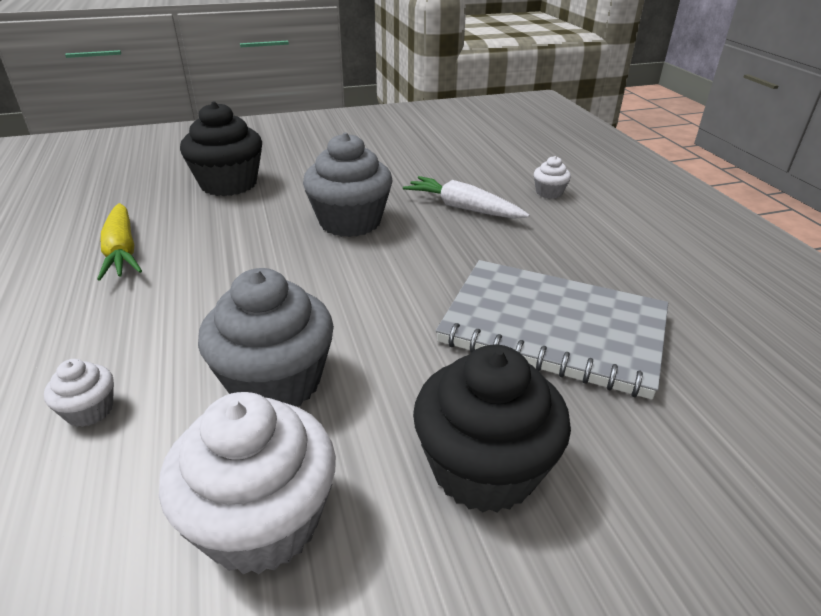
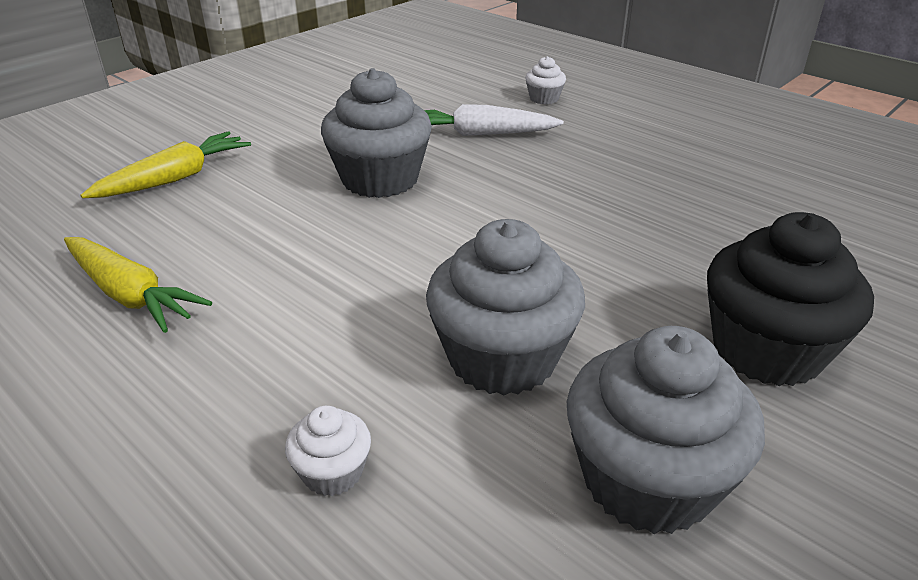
camera: 30 degrees left, 0 degrees up
(229, 184) = (175, 178): black cupcake -> yellow carrot
(262, 521) = (647, 480): white cupcake -> grey cupcake
(553, 329) = (687, 218): grey notebook -> none

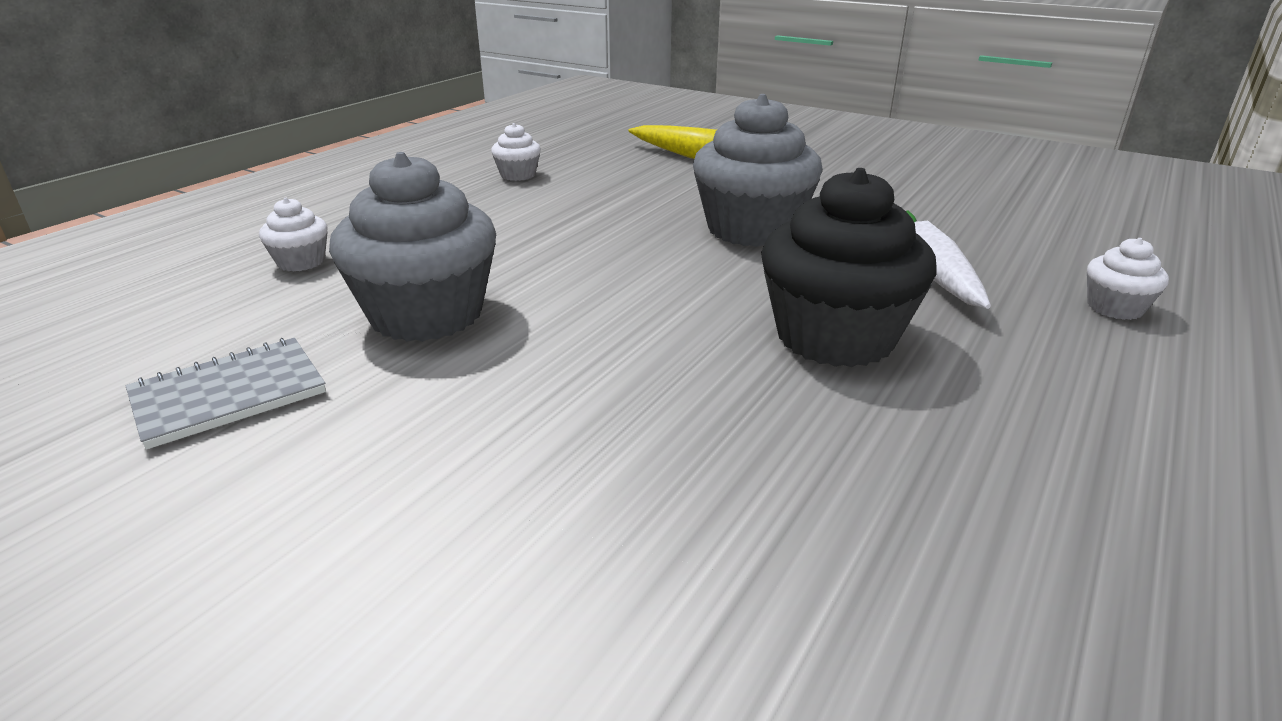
camera: 80 degrees right, 5 degrees down
(130, 295) = (518, 175): yellow carrot -> white cupcake
(647, 480) = (229, 394): grey cupcake -> grey notebook
(767, 350) = (422, 496): black cupcake -> black cupcake (835, 337)

